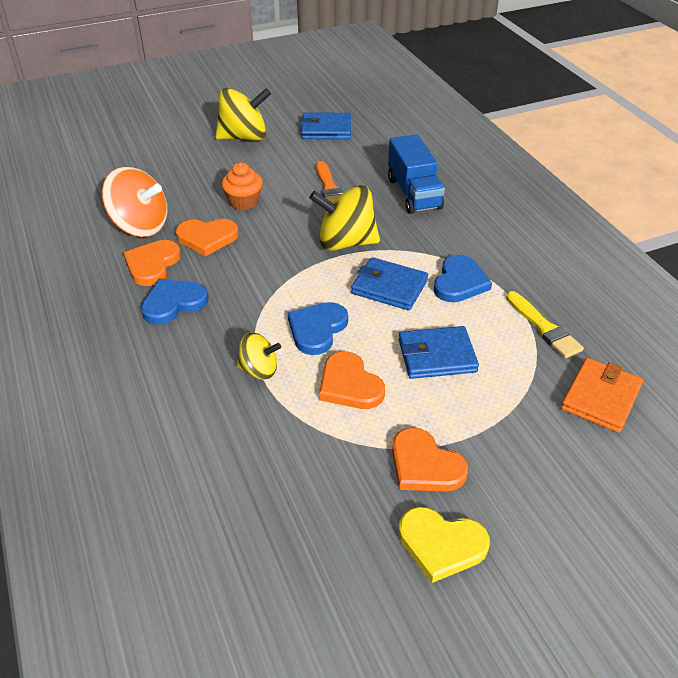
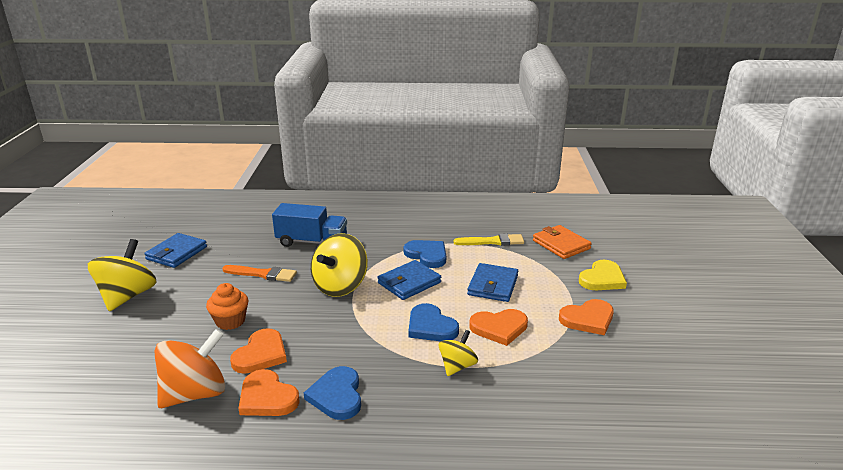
camera: 65 degrees left, 15 degrees down
(441, 544) = (653, 332): yellow heart -> yellow heart (602, 279)

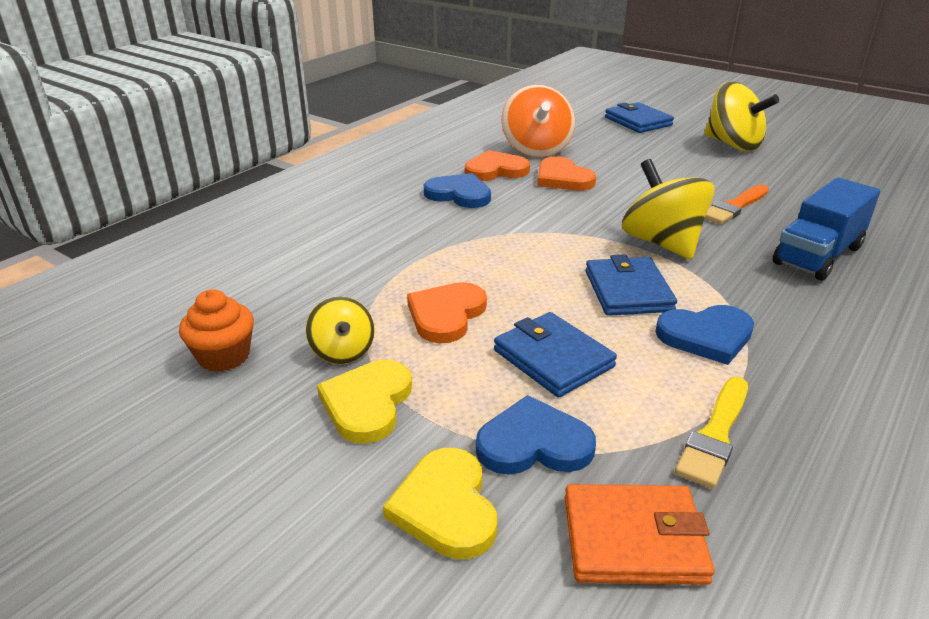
camera: 125 degrees right, 5 degrees up
(176, 253) = (828, 174): blue wallet -> blue wallet (638, 121)
(230, 321) = (638, 176): orange cupcake -> orange cupcake (224, 356)
(431, 326) = (507, 270): blue heart -> blue heart (534, 443)
(457, 366) = (417, 260): yellow spinning top -> yellow spinning top (343, 352)
(588, 319) = (367, 403): orange heart -> yellow heart

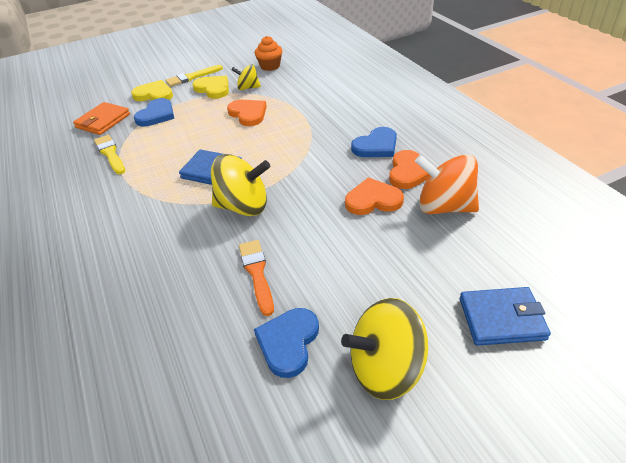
camera: 120 degrees right, 10 degrees up
(316, 474) = (192, 77): none -> yellow brush
(553, 358) = (191, 132): blue wallet -> none
(706, 336) = (155, 179): blue heart -> blue heart (288, 342)
(817, 255) = (162, 273): blue truck -> none

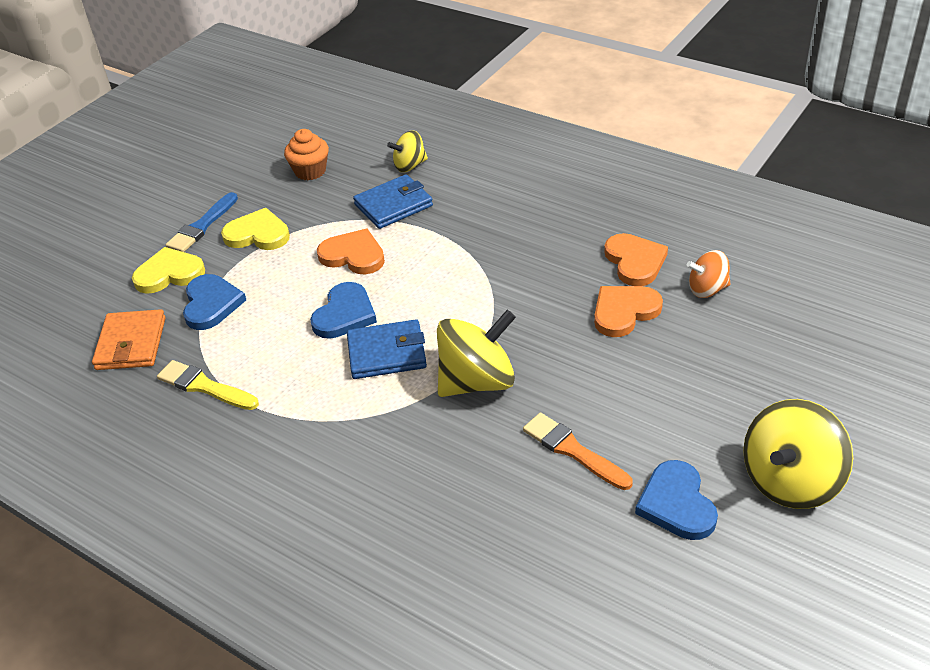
camera: 30 degrees left, 0 degrees up
(192, 77) = (202, 226): yellow brush -> blue brush
(248, 88) = (311, 216): yellow spinning top -> yellow spinning top (410, 166)
(376, 146) = (567, 242): blue heart -> blue heart (344, 314)
(444, 207) = (707, 289): orange spinning top -> orange spinning top, size x0.57
(501, 319) = (853, 384): blue wallet -> blue wallet (393, 205)

